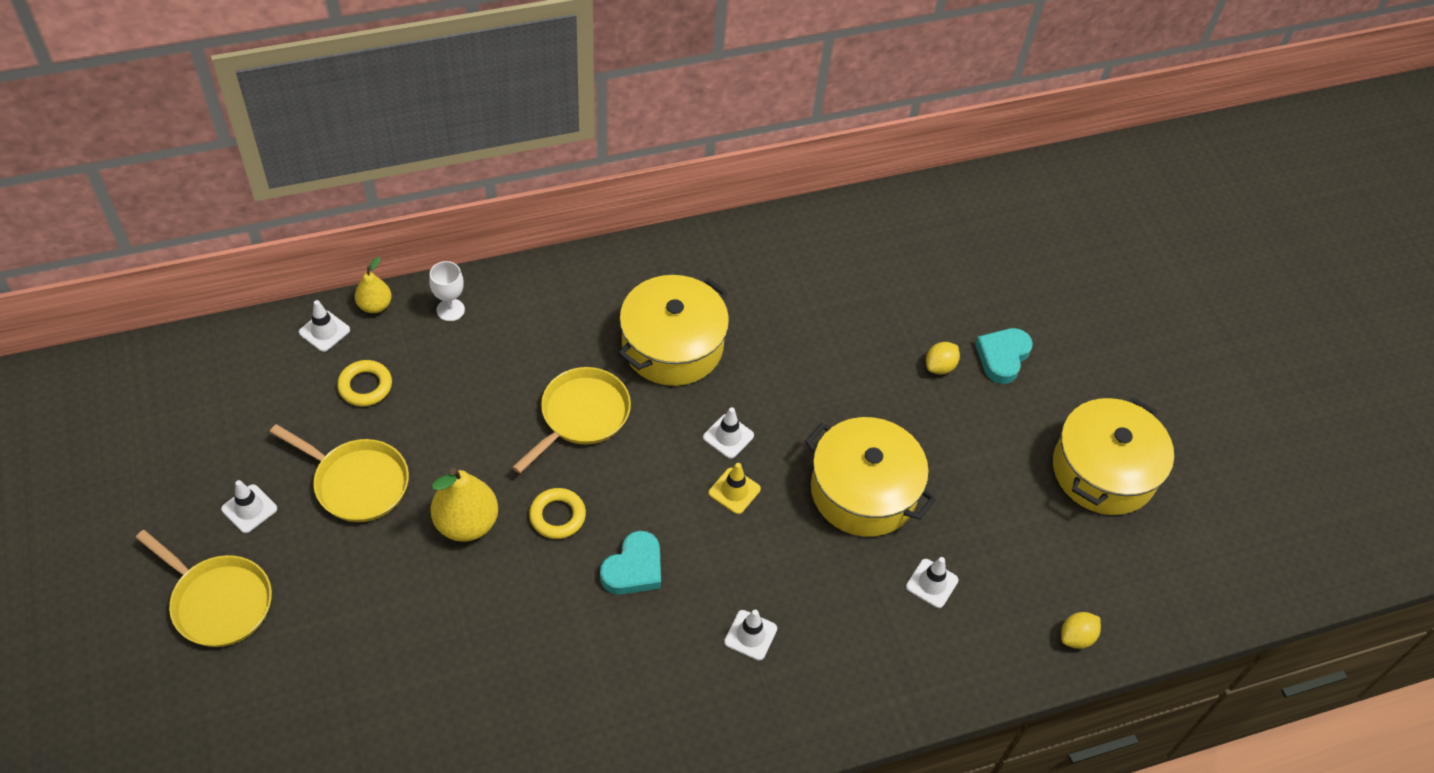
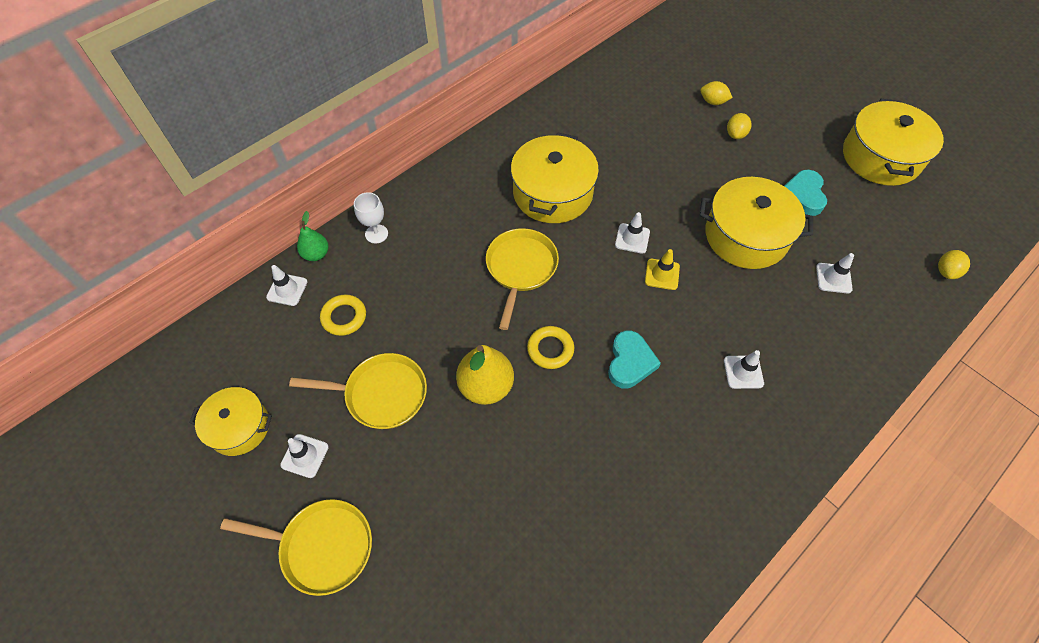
camera: 20 degrees left, 5 degrees up
(203, 452) = (239, 427): none -> yellow pot
(375, 305) = (316, 254): yellow pear -> green pear
(941, 315) = (713, 102): none -> yellow lemon
(1002, 357) = (769, 112): turquoise heart -> turquoise heart (803, 195)

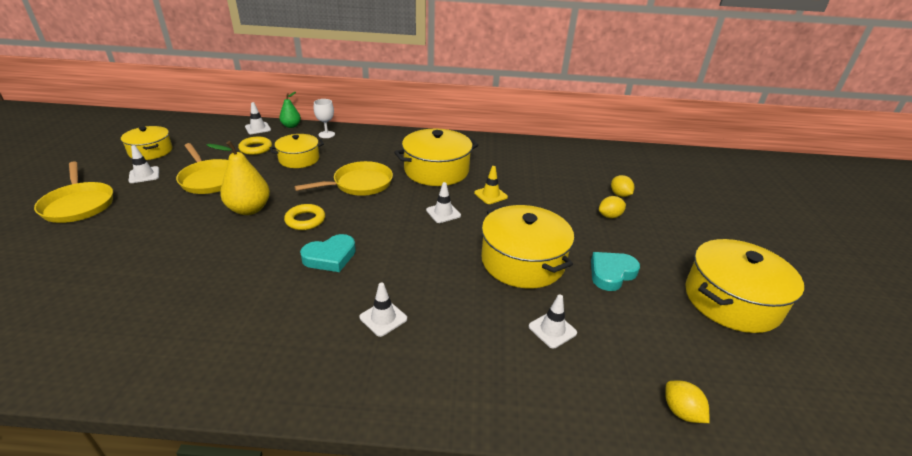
camera: 45 degrees right, 25 degrees down
(413, 290) = (299, 159): none -> yellow pot
(662, 274) = (429, 238): yellow traffic cone -> yellow traffic cone (490, 195)
(946, 271) = (681, 412): yellow lemon -> yellow lemon turned 75 degrees clockwise

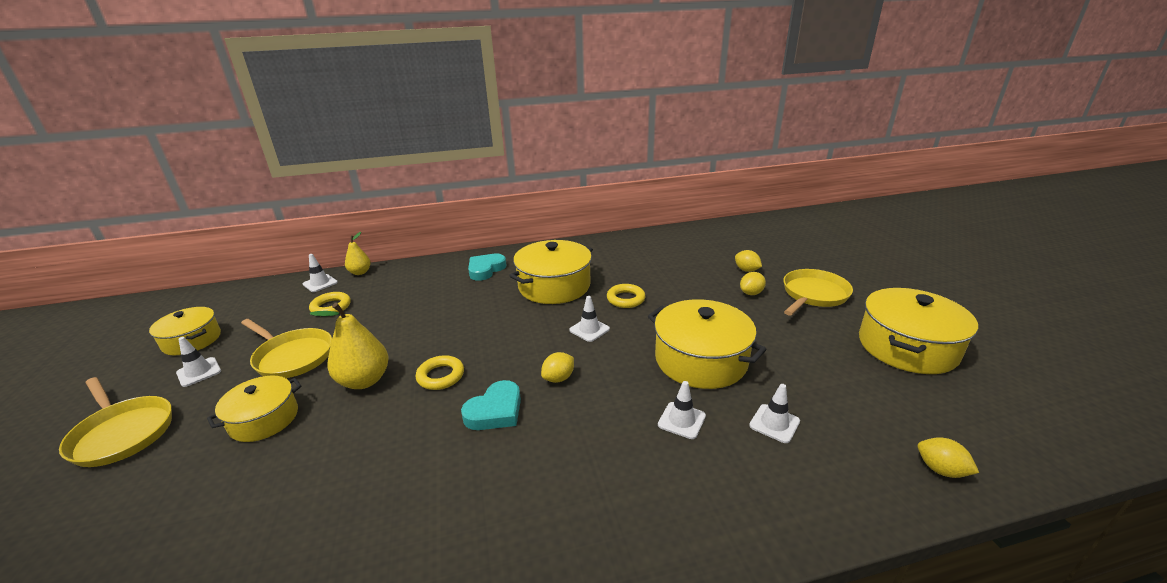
camera: 15 degrees left, 5 degrees down
(291, 126) = (360, 272): green pear -> yellow pear
(299, 159) = (392, 308): yellow pot -> yellow pot (264, 419)
(326, 134) = (408, 273): white goblet -> none
(359, 184) = (479, 320): yellow pan -> yellow pan (813, 295)
(383, 318) = (597, 464): white traffic cone -> white traffic cone (681, 420)
(394, 245) = (558, 378): none -> yellow lemon
(490, 195) = (625, 299): yellow traffic cone -> yellow ring
(611, 273) = (790, 350): turquoise heart -> turquoise heart (486, 269)

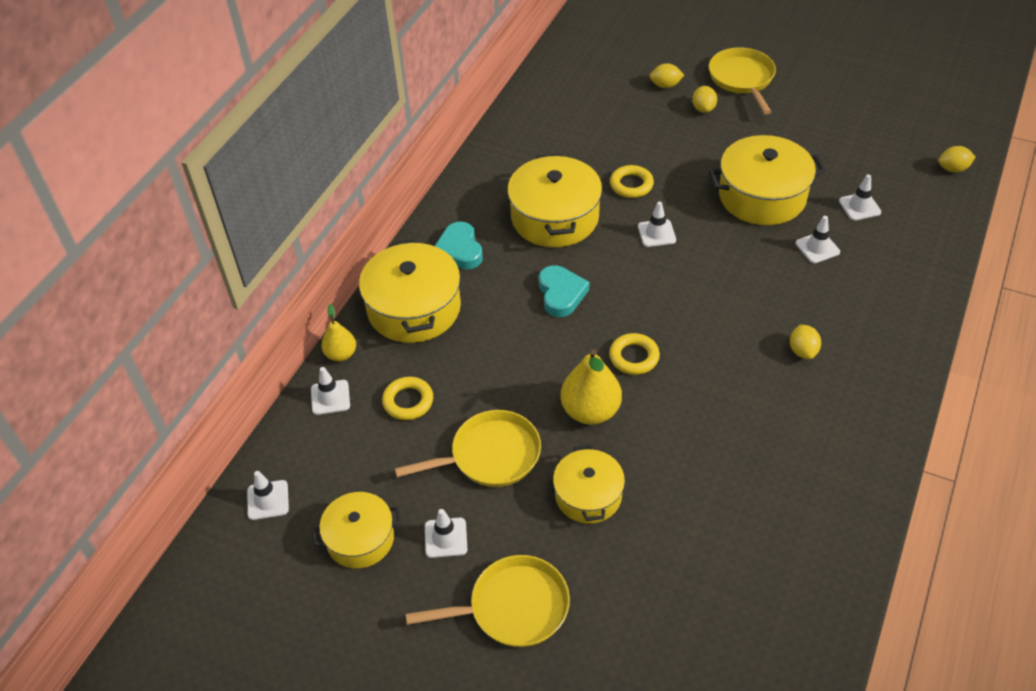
camera: 50 degrees left, 20 degrees up
(221, 299) = (268, 500): none -> white traffic cone
(495, 411) = (715, 341): turquoise heart -> turquoise heart (561, 294)
(558, 378) = (708, 286): yellow lemon -> yellow lemon (802, 351)
(907, 347) = (847, 89): yellow pot -> yellow pot (414, 308)

